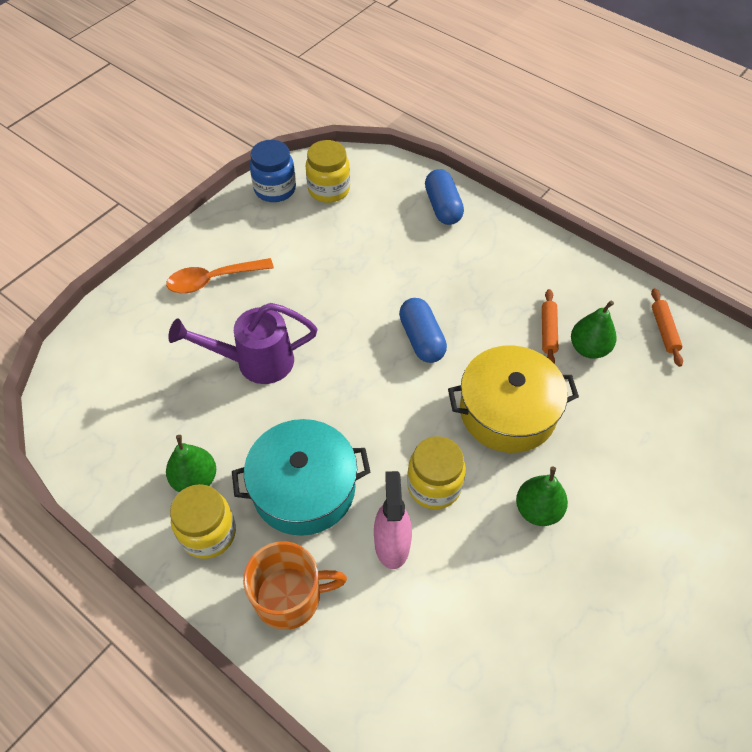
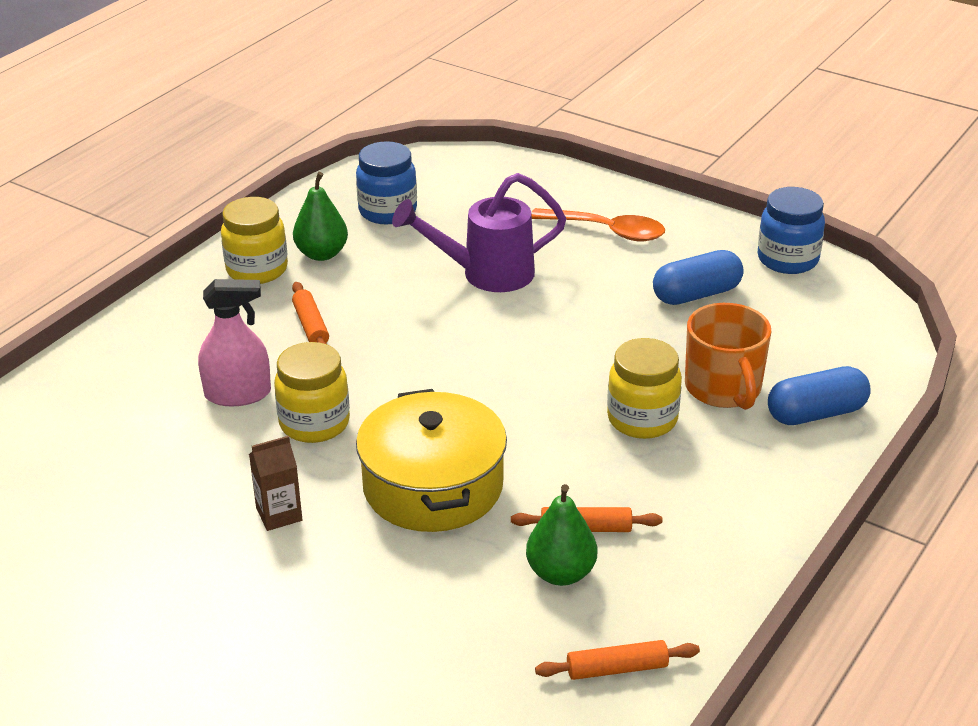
camera: 85 degrees right, 20 degrees down
(139, 426) = (387, 211): none -> blue jar
(213, 280) = (607, 231): orange spoon -> orange spoon turned 135 degrees clockwise
(254, 362) = (485, 274): purple watering can -> purple watering can turned 90 degrees counterclockwise
(290, 597) = (179, 328): orange mug -> orange mug (723, 388)
(304, 488) = (311, 326): turquoise pot -> orange rolling pin
(329, 189) = (807, 304): yellow jar -> yellow jar (642, 419)
(421, 339) = (546, 403): blue capsule -> blue capsule (696, 294)
(538, 510) = (279, 514): green pear -> brown carton

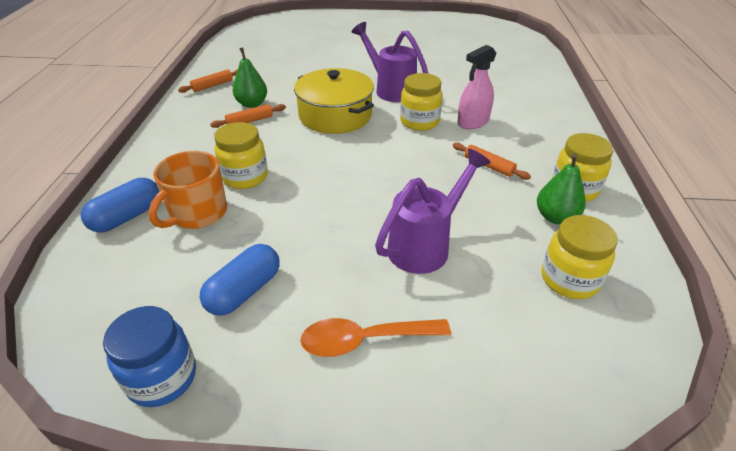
camera: 150 degrees right, 5 degrees up
(279, 514) = (390, 89): brown carton -> purple watering can
(387, 211) = (569, 279): blue jar -> yellow jar
(723, 388) = (197, 213): orange mug -> orange mug turned 105 degrees counterclockwise

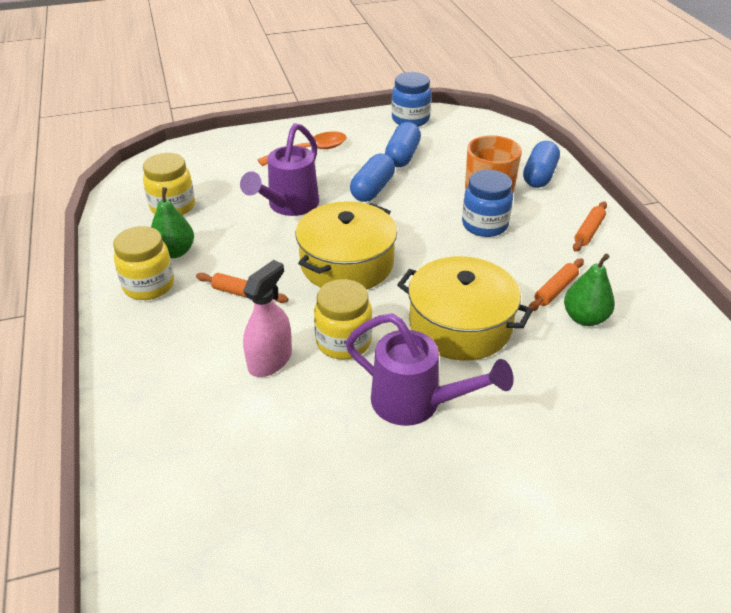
camera: 160 degrees right, 0 degrees up
(212, 85) = (680, 339): orange rolling pin -> orange rolling pin (589, 231)
(245, 177) = (484, 225): yellow jar -> blue jar
(319, 245) = (372, 189): none -> blue capsule
(391, 171) = (347, 264): none -> yellow pot

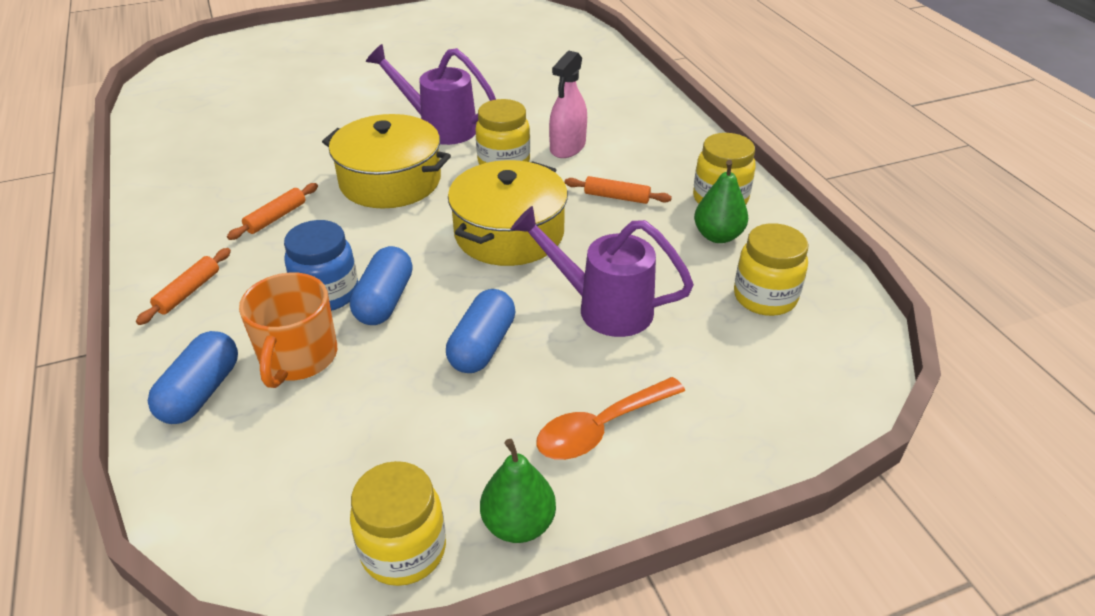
camera: 175 degrees right, 0 degrees up
(288, 206) = (602, 307): purple watering can -> purple watering can turned 90 degrees counterclockwise
(402, 156) = (430, 426): blue capsule -> blue capsule (384, 301)
(410, 119) = (403, 550): blue jar -> yellow jar
(585, 318) = (261, 193): green pear -> green pear (518, 524)

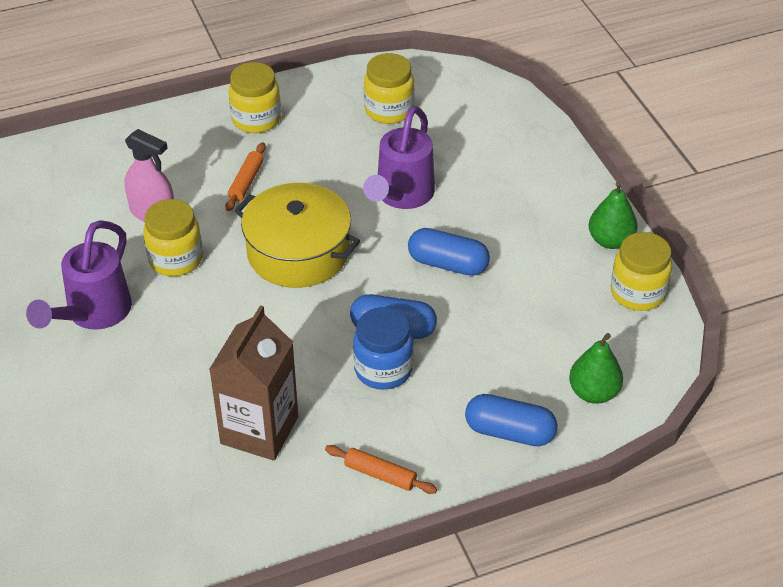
camera: 90 degrees left, 5 degrees up
(276, 217) = (259, 430): orange rolling pin -> brown carton
(298, 358) = (466, 376): orange mug -> none
(390, 181) = (199, 345): yellow pot -> none
(601, 428) = (527, 201): orange spoon -> none
(717, 236) = (309, 126): green pear -> green pear (593, 393)

